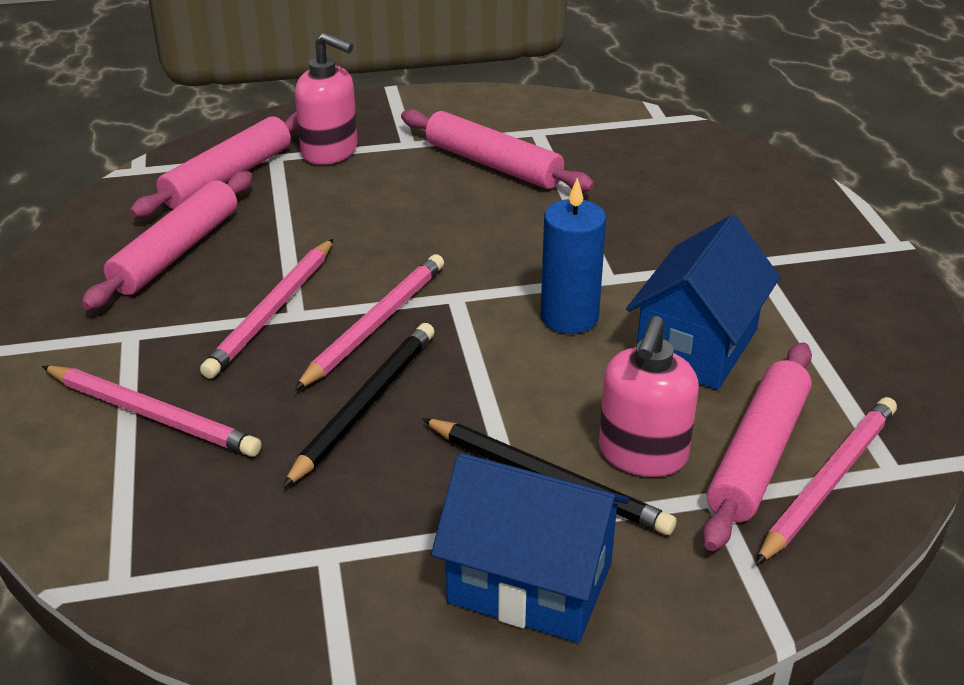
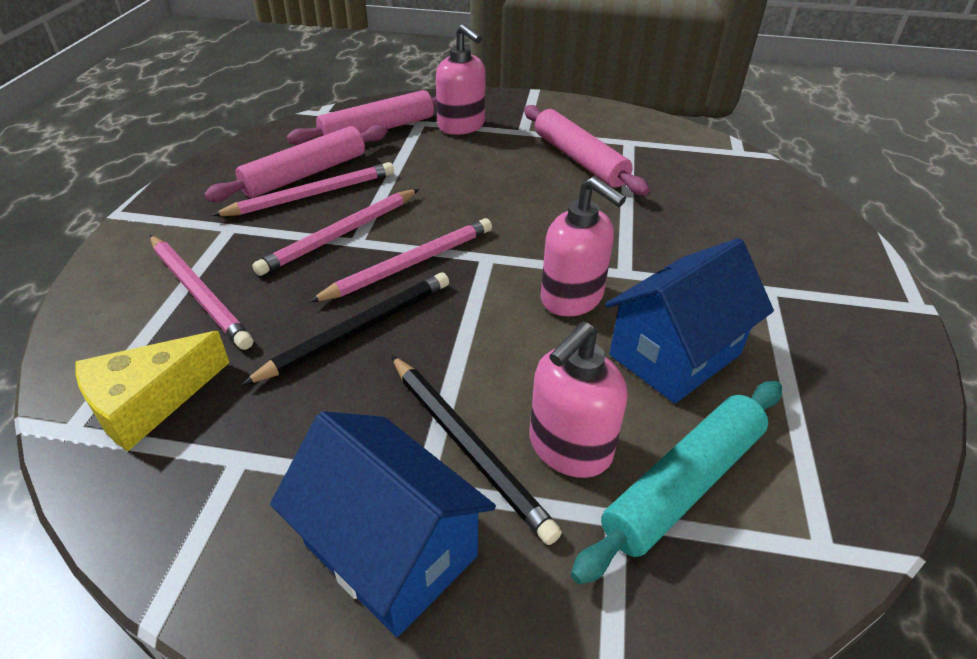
camera: 20 degrees right, 5 degrees up
(186, 534) = (149, 402): none -> yellow cheese
(569, 317) = (572, 298): blue candle -> pink soap dispenser
(758, 455) = (684, 484): pink rolling pin -> turquoise rolling pin
(828, 482) = (745, 539): pink pencil -> pink pencil (312, 195)

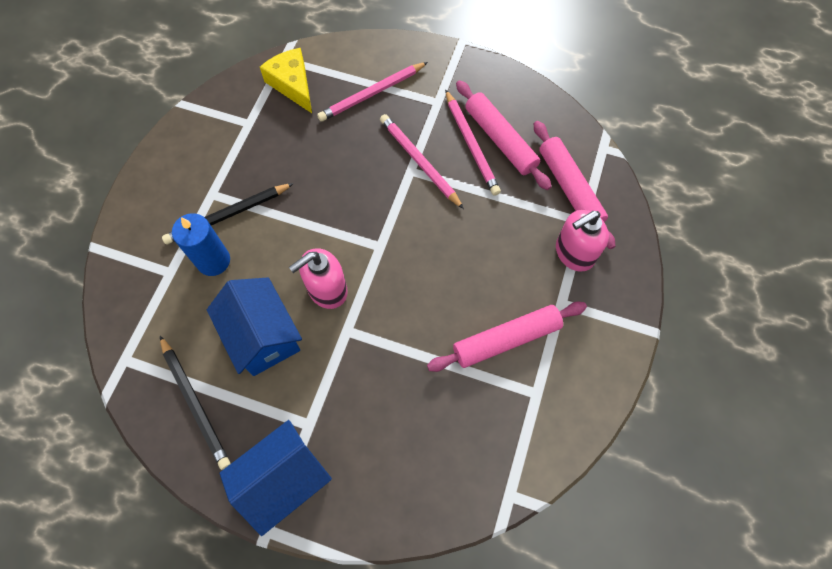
camera: 100 degrees right, 25 degrees up
(358, 330) = (323, 170): black pencil -> black pencil (195, 403)
(391, 550) = (183, 180): blue house -> blue house (284, 479)
(410, 264) = (380, 200): pink pencil -> none
(569, 448) = (213, 261): pink soap dispenser -> blue candle
(684, 484) = (176, 308): turquoise rolling pin -> none

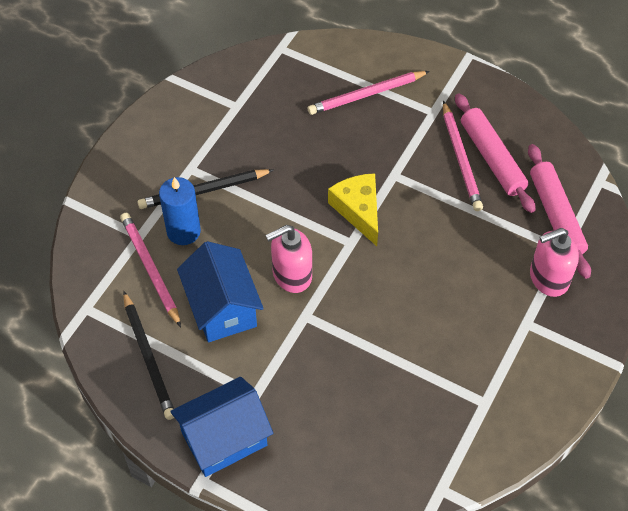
camera: 10 degrees right, 10 degrees down
(292, 84) = (286, 74): yellow cheese -> yellow cheese (358, 210)
(420, 162) = (405, 168): pink pencil -> pink pencil (151, 269)
(506, 339) = (463, 348): pink rolling pin -> none

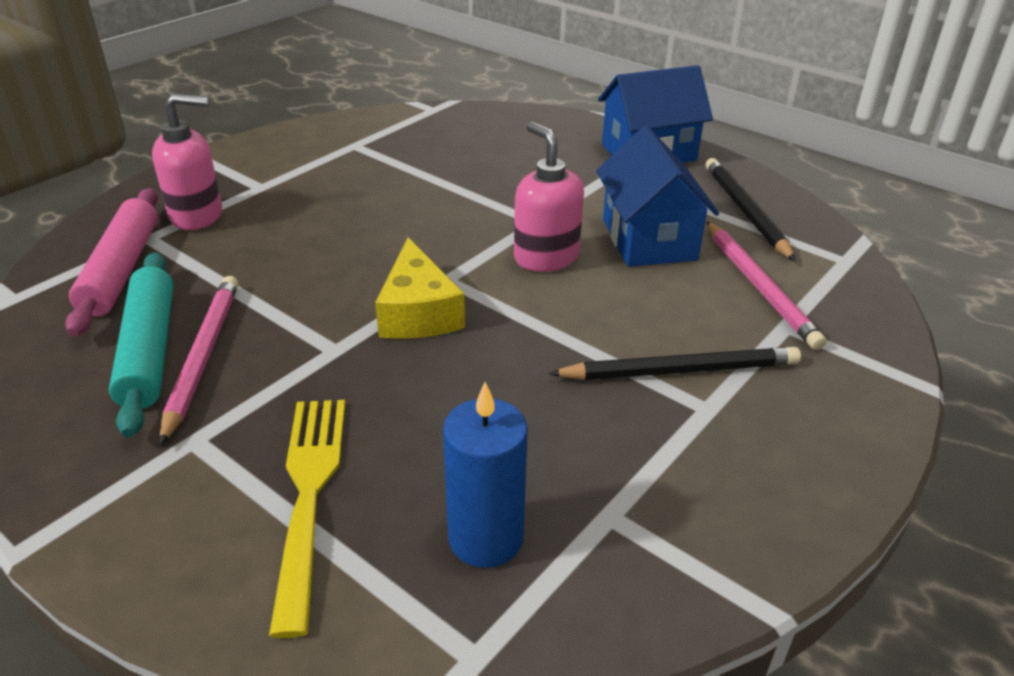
camera: 170 degrees left, 20 degrees down
(183, 231) = (711, 322): blue candle -> blue candle (485, 538)
(291, 275) = (546, 257): pink soap dispenser -> pink soap dispenser turned 105 degrees counterclockwise
(366, 94) = (309, 496): pink pencil -> yellow fork
(492, 158) = (148, 350): pink rolling pin -> turquoise rolling pin

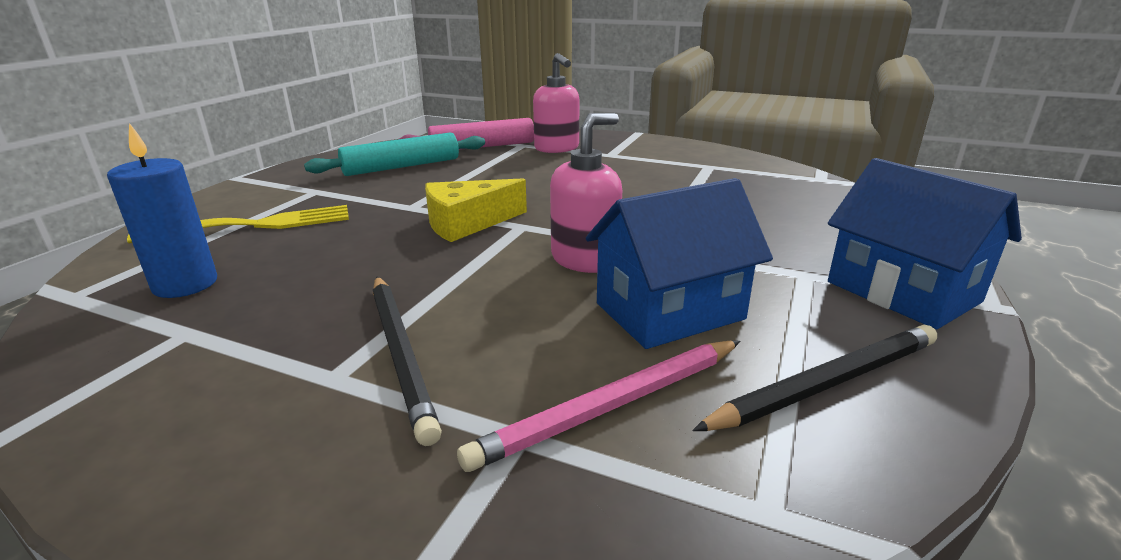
camera: 75 degrees right, 10 degrees down
(203, 357) = (397, 178): pink pencil -> none

